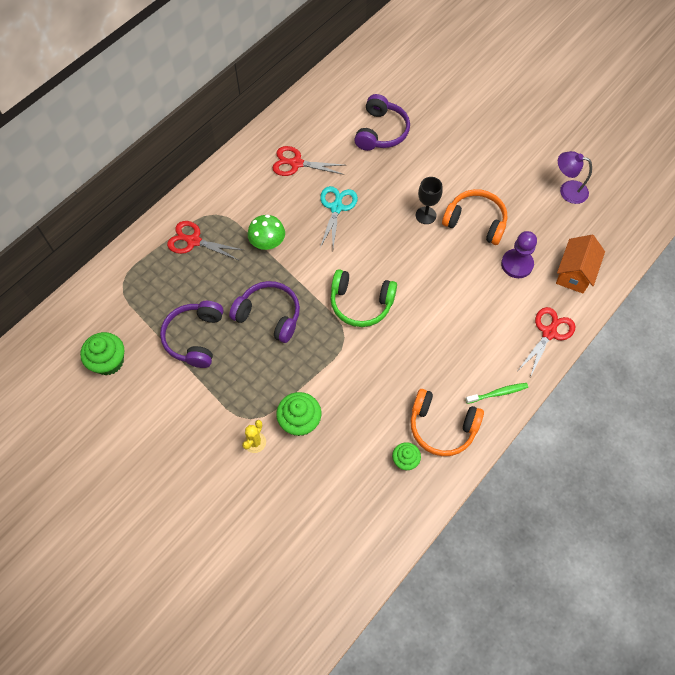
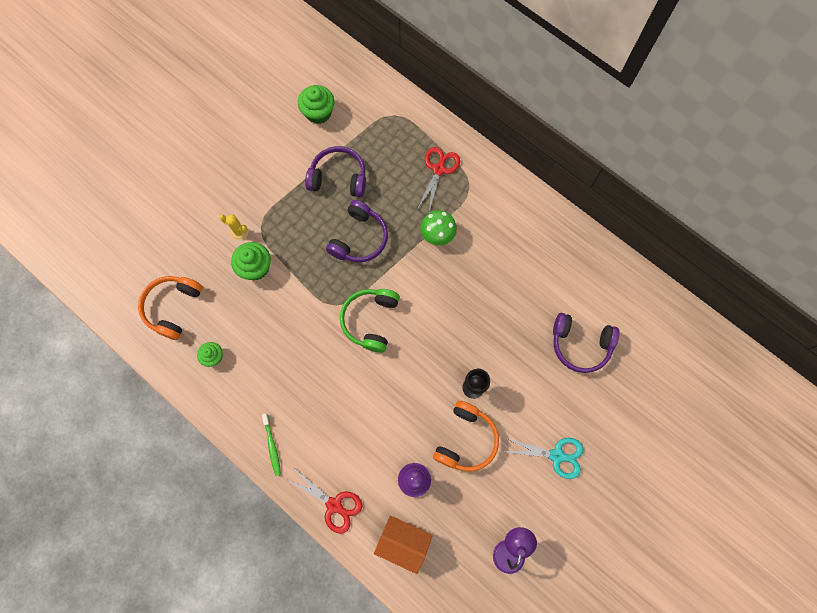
camera: 90 degrees right, 10 degrees up
(296, 163) = (533, 258): red scissors -> none
(336, 208) = (480, 298): turquoise scissors -> turquoise scissors (556, 455)
(442, 427) = (242, 391): orange headphones -> orange headphones (173, 307)

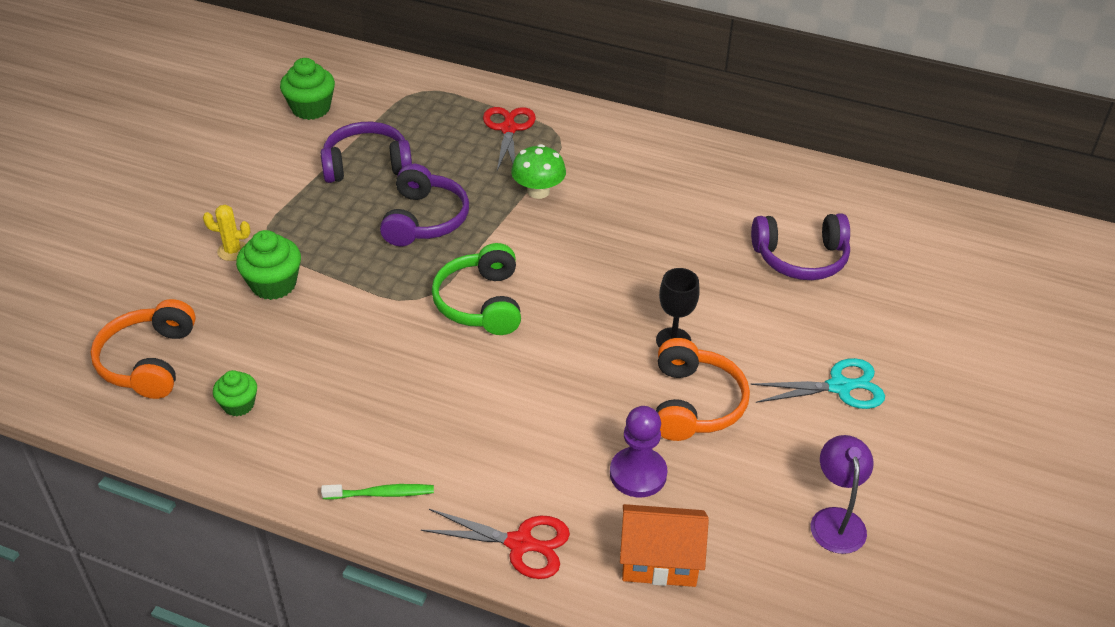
camera: 20 degrees left, 30 degrees down
(272, 446) = (381, 494): green toothbrush -> green toothbrush turned 60 degrees counterclockwise

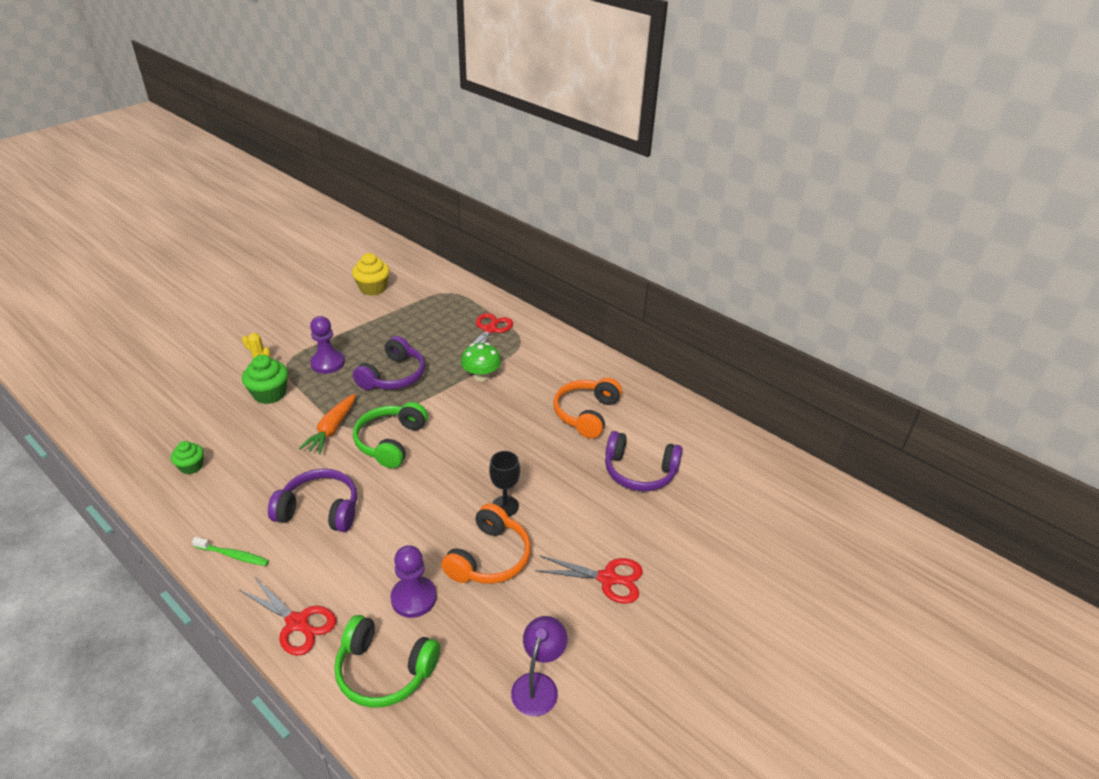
camera: 20 degrees right, 5 degrees down
(149, 361) = (161, 422): orange headphones -> orange headphones (586, 414)
(311, 108) = (373, 288): green cupcake -> yellow cupcake
(323, 224) = (327, 363): none -> purple pawn
(367, 165) = (382, 332): purple headphones -> purple headphones (320, 510)
(393, 307) = (332, 429): none -> orange carrot
(659, 561) = (384, 671): orange house -> green headphones
(839, 387) = (607, 578): turquoise scissors -> red scissors

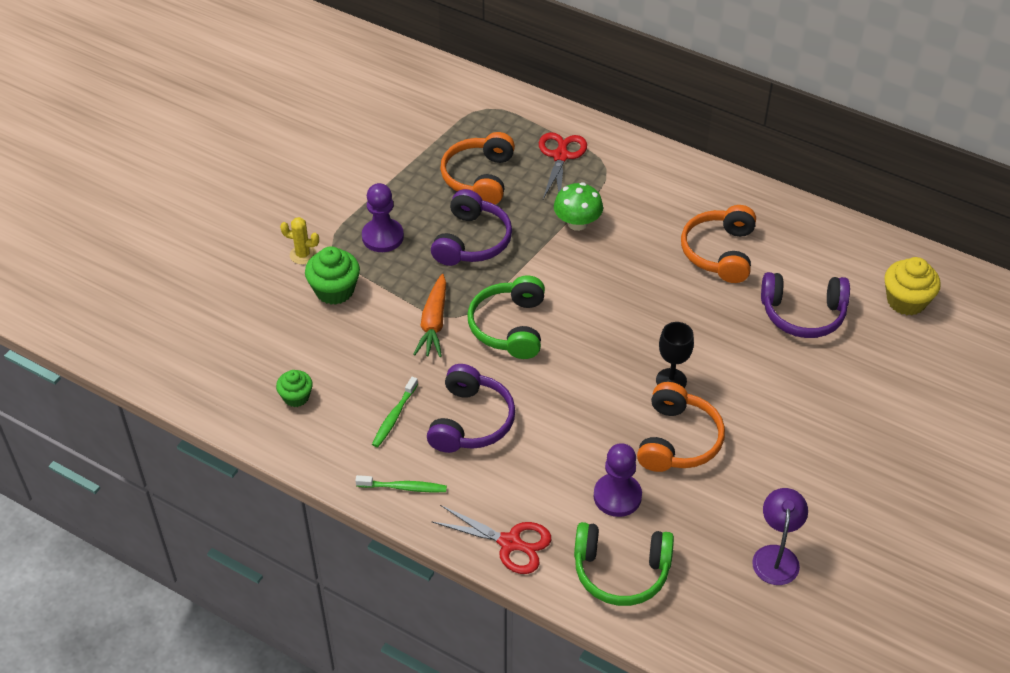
camera: 10 degrees left, 10 degrees up
(259, 495) = (394, 416): none -> green toothbrush
(320, 510) = (470, 421): purple headphones -> purple headphones turned 105 degrees clockwise
(373, 288) = (384, 118): yellow cupcake -> yellow cupcake (906, 301)
(421, 335) = (479, 178): none -> orange headphones
(607, 578) = (808, 440): red scissors -> none

